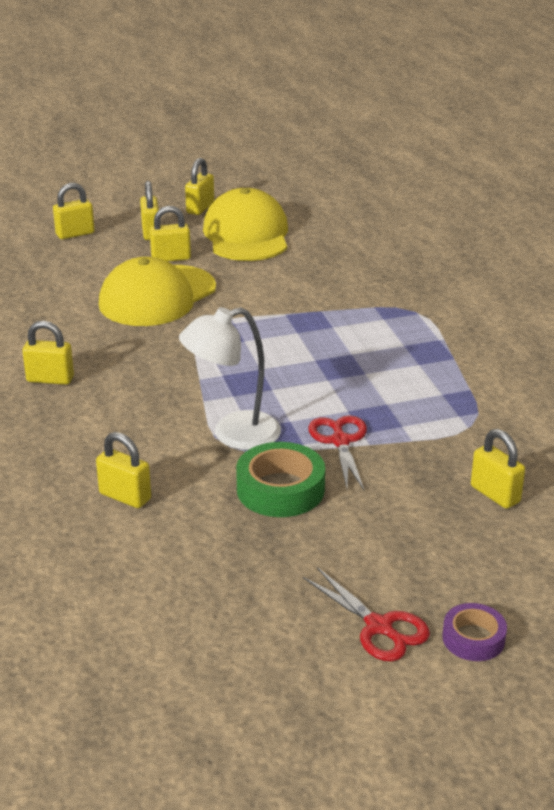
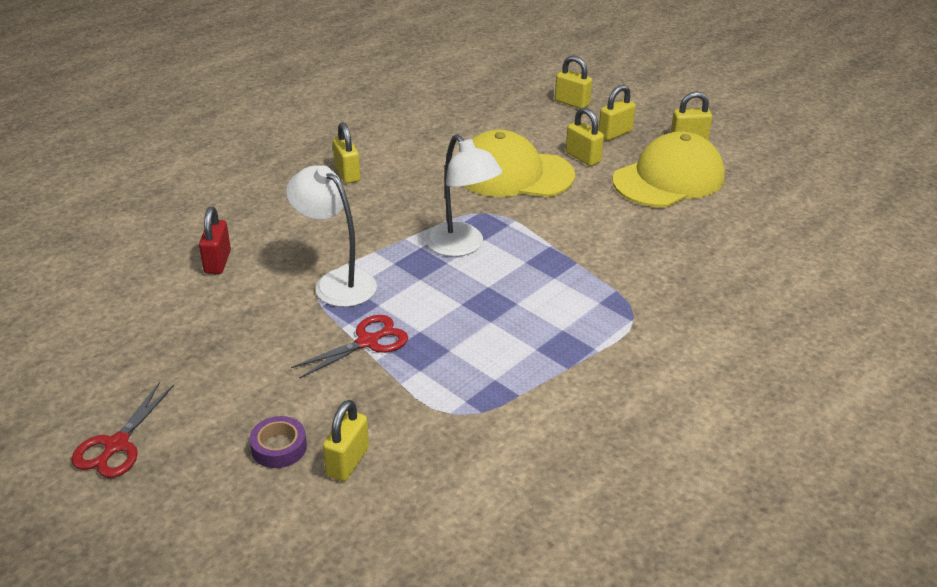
camera: 60 degrees right, 5 degrees up
(125, 496) = (217, 262): yellow padlock -> red padlock
(243, 354) = (461, 246): none -> white lamp
(280, 489) = (274, 332): green tape -> none
(473, 638) = (124, 507): purple tape -> purple tape (279, 447)

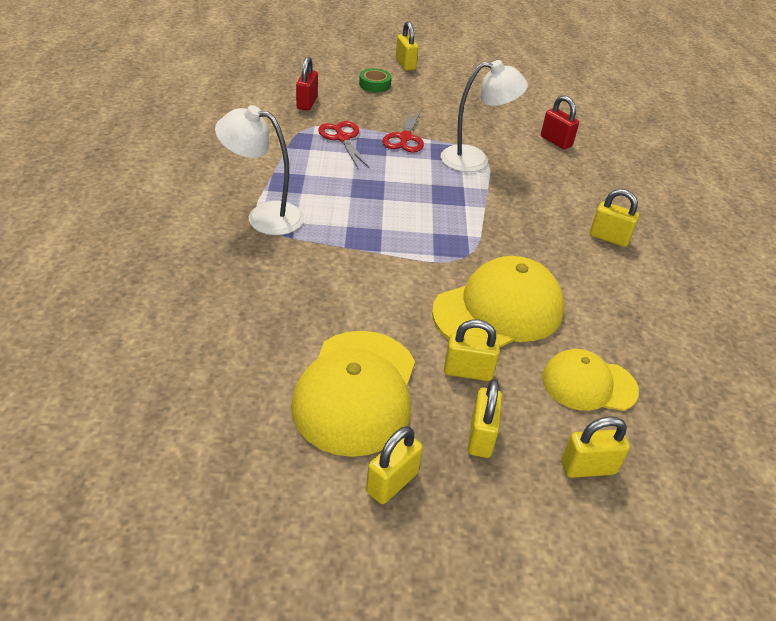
camera: 135 degrees right, 5 degrees up
(116, 445) = (441, 62): red scissors -> red scissors (342, 138)
(279, 447) = (374, 85): purple tape -> green tape
(347, 462) = (336, 91): yellow padlock -> yellow padlock (405, 64)
(415, 458) = (307, 103): none -> red padlock
(461, 246) = (440, 219): white lamp -> white lamp (264, 216)
(515, 123) = (588, 384): none -> yellow cap

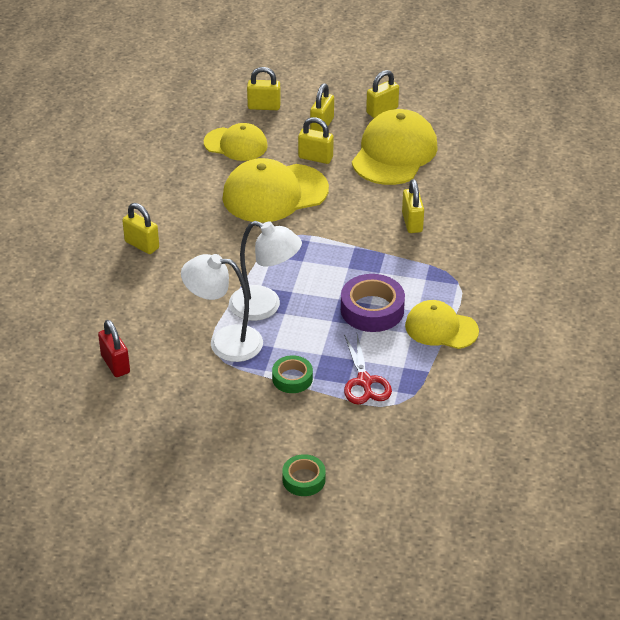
camera: 165 degrees left, 0 degrees up
(264, 216) = (454, 287): white lamp -> white lamp (265, 307)
(276, 179) = (441, 328): none -> yellow cap
(307, 103) = (399, 445): red padlock -> none
(347, 191) = (372, 309): none -> purple tape
(405, 64) = (246, 526): yellow padlock -> yellow padlock (412, 222)
(405, 138) = (292, 378): red scissors -> green tape

